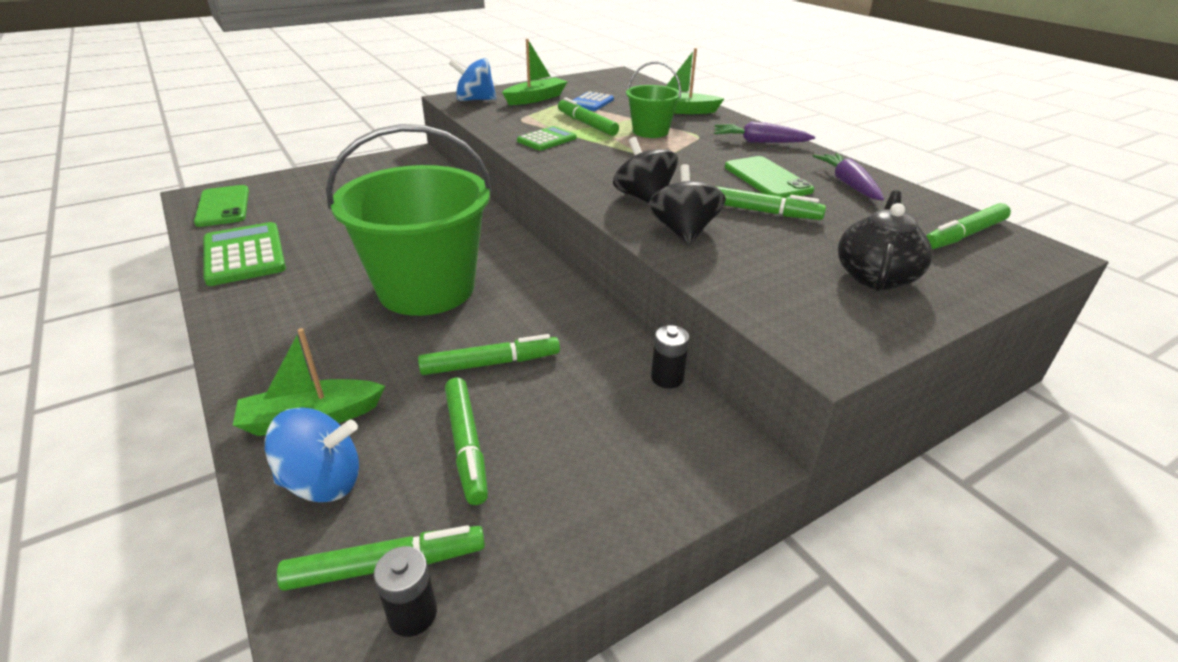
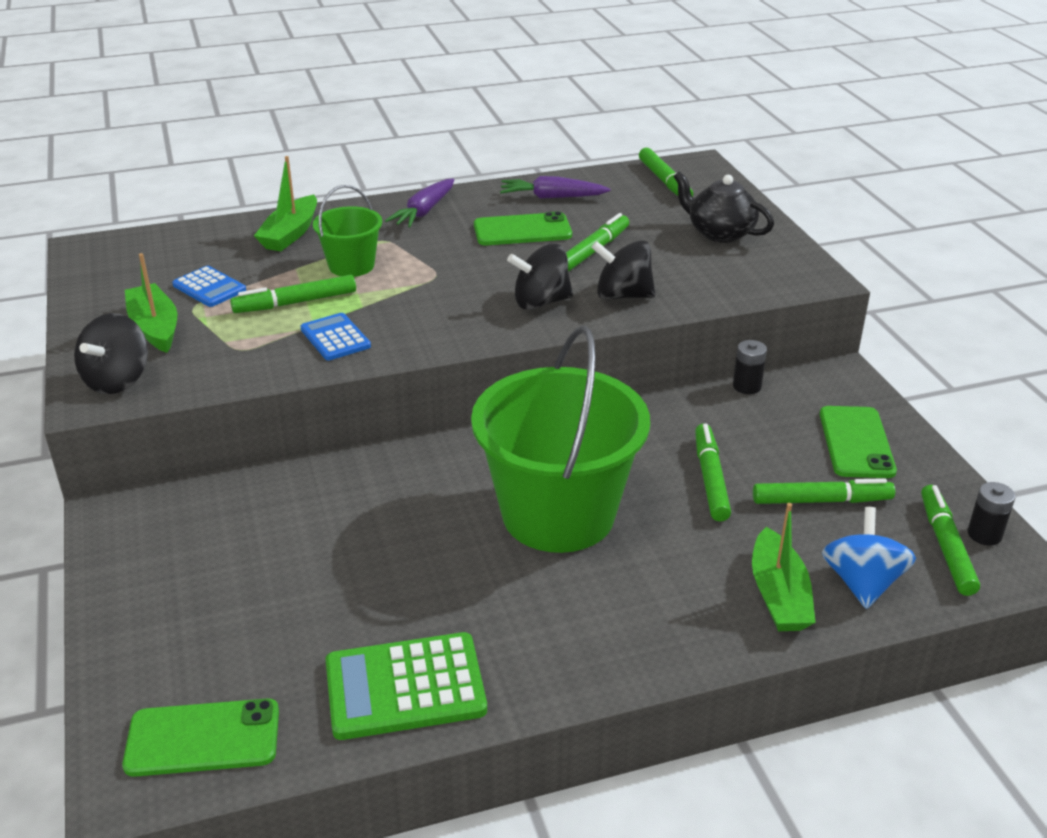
camera: 75 degrees left, 0 degrees up
(475, 100) = (118, 380): blue spinning top -> black spinning top
(547, 139) = (335, 338): green calculator -> blue calculator
(589, 473) = (856, 442): none -> green phone

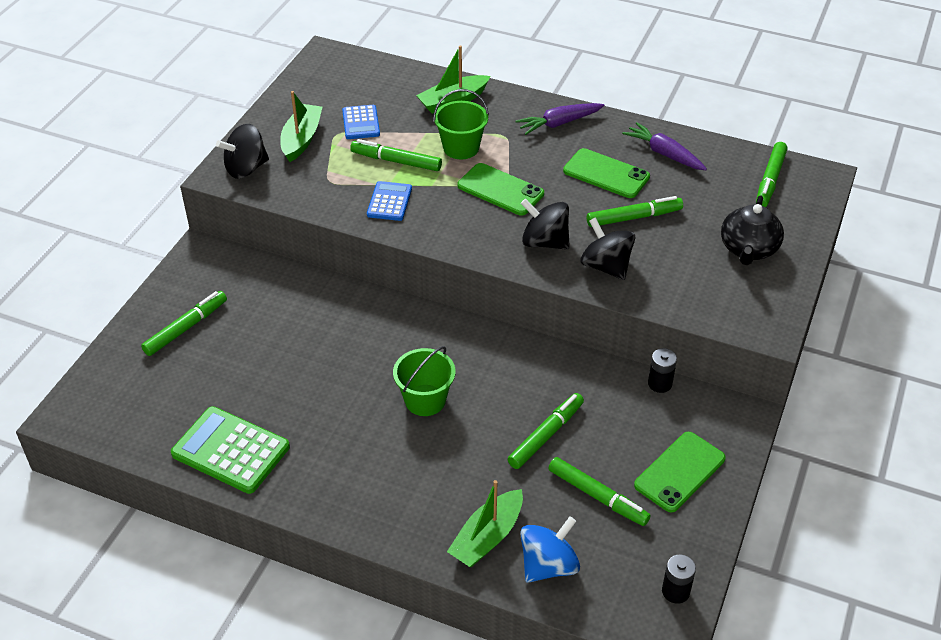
camera: 40 degrees right, 10 degrees up
(203, 738) = (118, 413): green phone -> green phone (500, 190)
(558, 514) = (425, 400): green bucket -> green bucket, size x0.48
(719, 233) = (748, 250): black teapot -> black teapot turned 150 degrees counterclockwise
(945, 546) = (637, 580): green marker -> green marker (186, 328)

